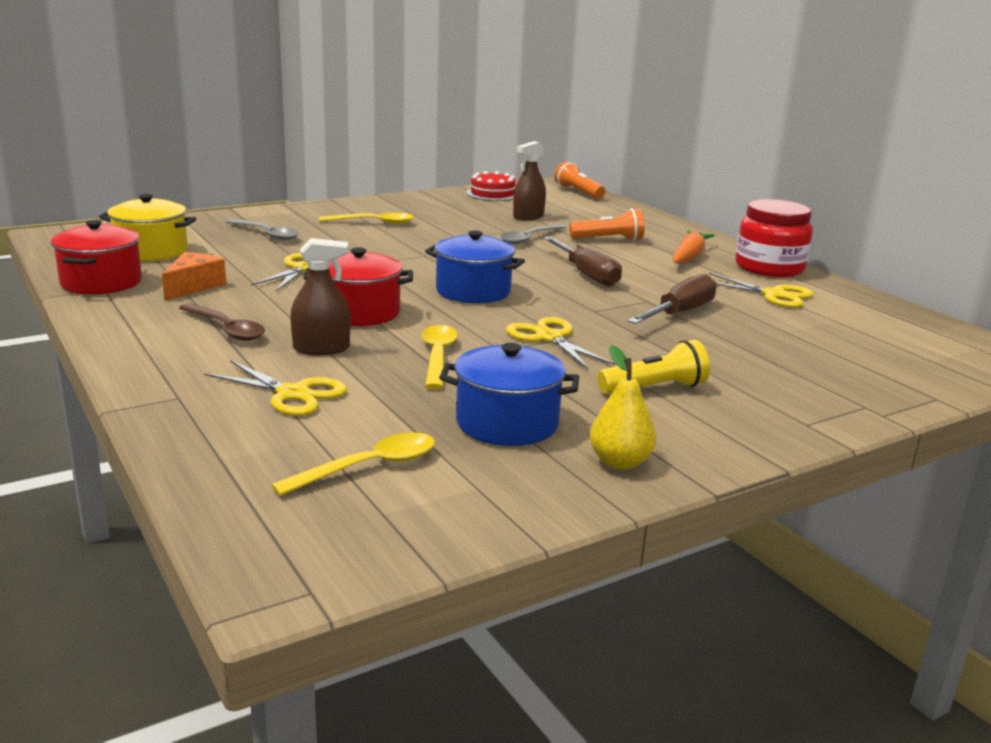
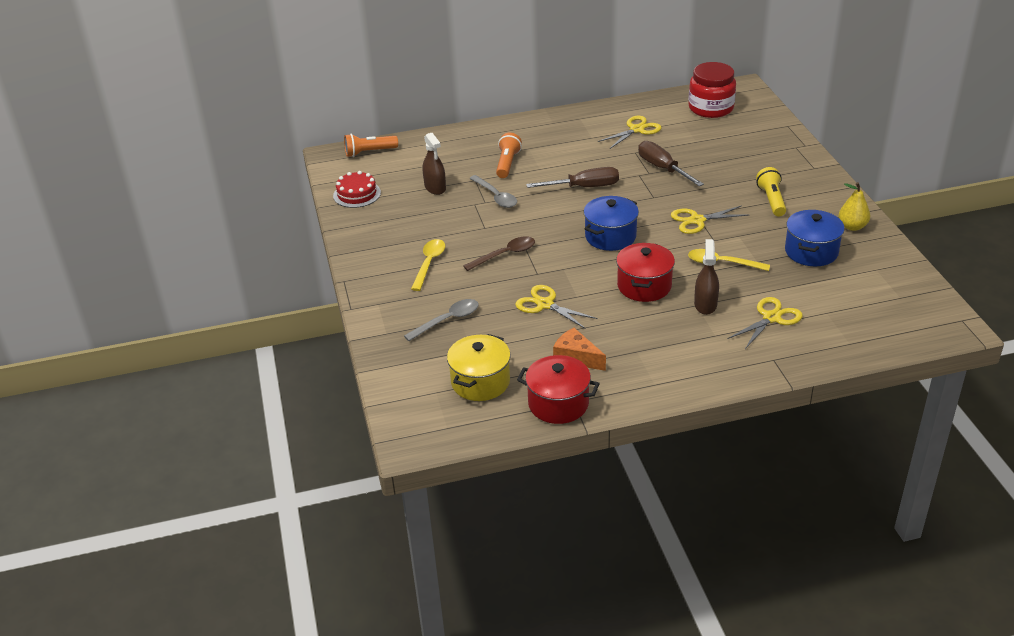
camera: 70 degrees left, 15 degrees up
(226, 329) = (667, 342): brown spoon -> brown spoon (505, 254)
(369, 467) = (857, 298): yellow spoon -> none
(689, 256) = (555, 141): orange carrot -> none
(769, 268) = (585, 118): red jar -> red jar (711, 108)

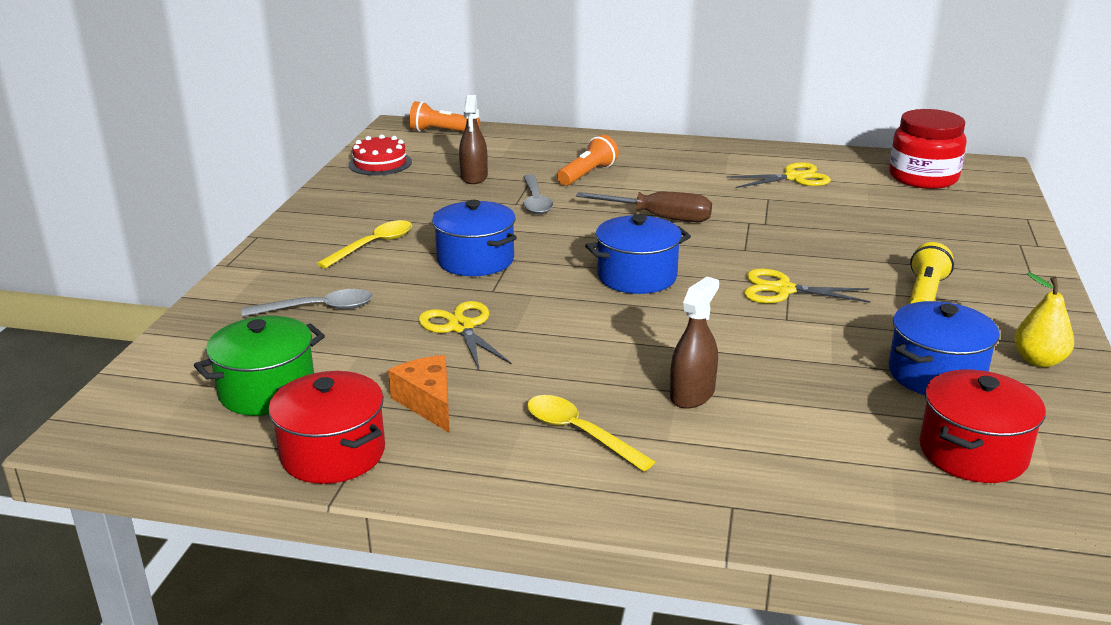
camera: 25 degrees right, 10 degrees down
(480, 382) = (267, 390): yellow pot -> green pot
(505, 254) = (475, 260): brown spoon -> blue pot
(644, 286) = (623, 345): red pot -> red pot (973, 453)
(663, 168) = (790, 223): brown screwdriver -> none
(722, 263) = (771, 350): yellow spoon -> yellow spoon (579, 433)
(772, 318) = (785, 445): yellow scissors -> none

